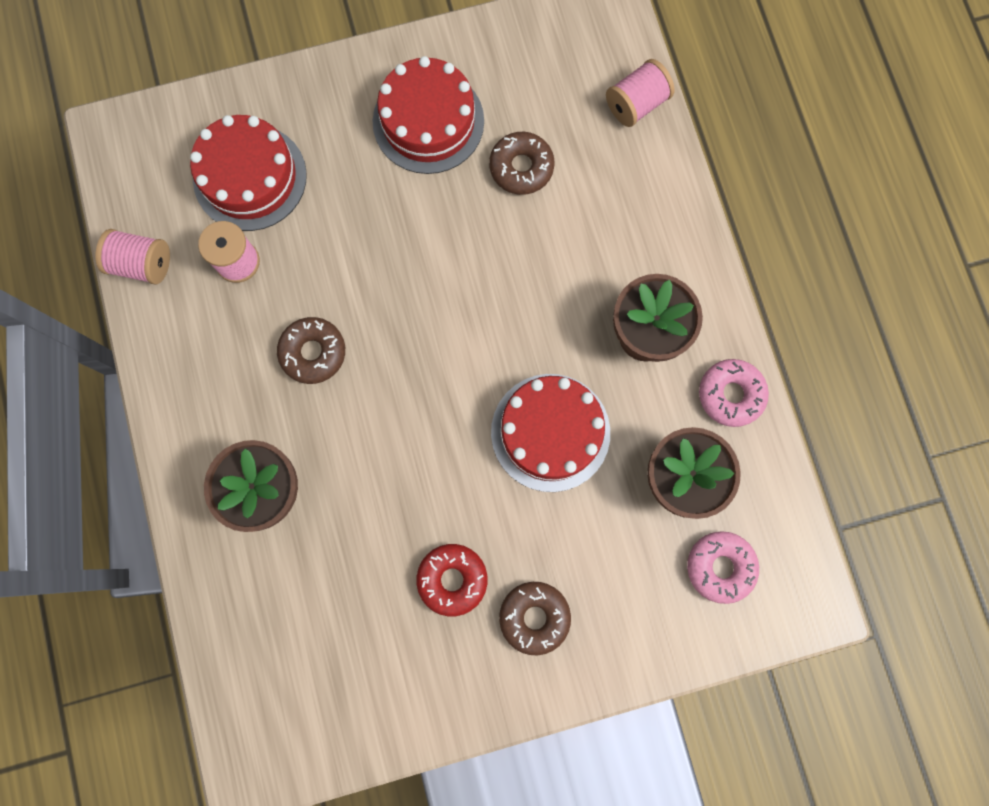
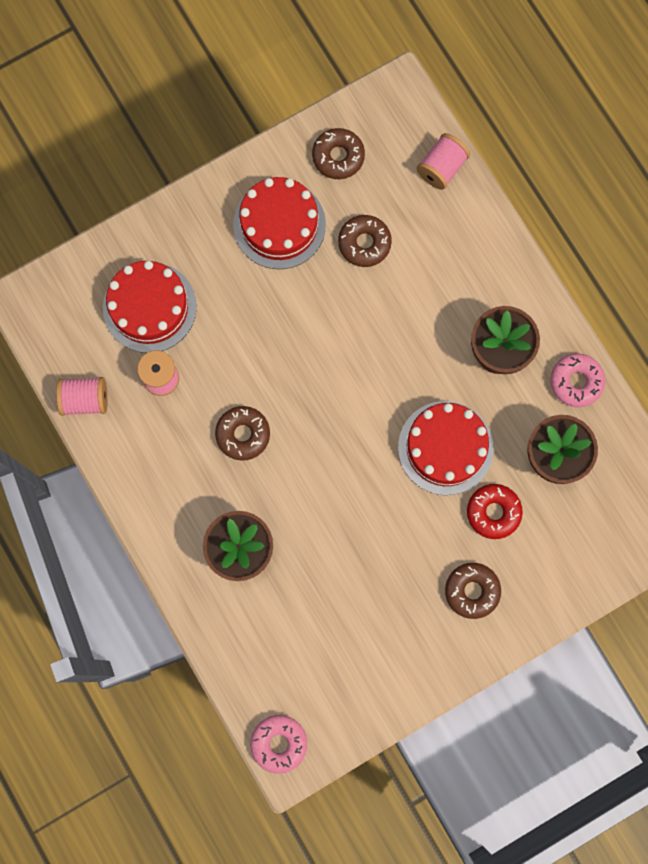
camera: 15 degrees left, 0 degrees up
(452, 579) = (402, 579): red donut -> red donut (493, 512)
(519, 62) = (338, 156): none -> brown donut
(720, 567) = (602, 516): pink donut -> pink donut (279, 743)

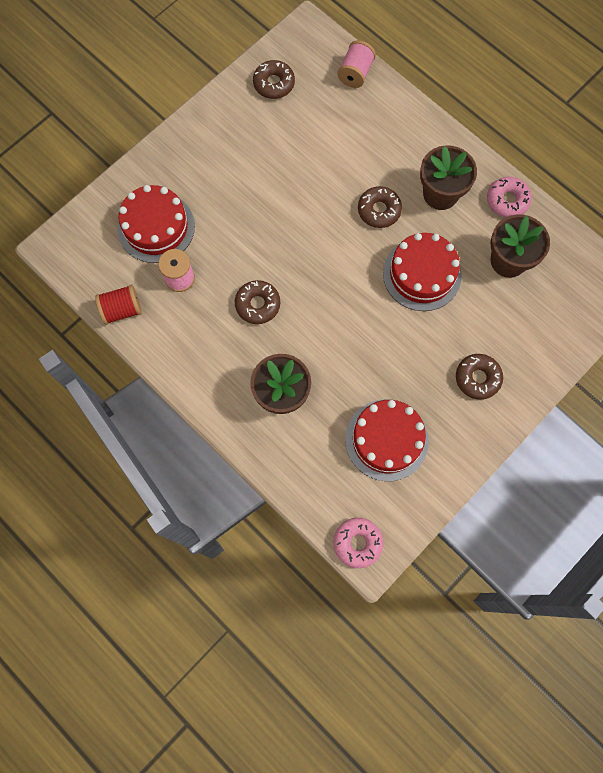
camera: 15 degrees left, 5 degrees down
(85, 400) = (122, 310): pink spool -> red spool
(279, 224) = (242, 142): red cake -> red cake (386, 439)
(364, 243) = (312, 140): brown donut -> brown donut (379, 210)
(493, 512) = (475, 313): red donut -> none

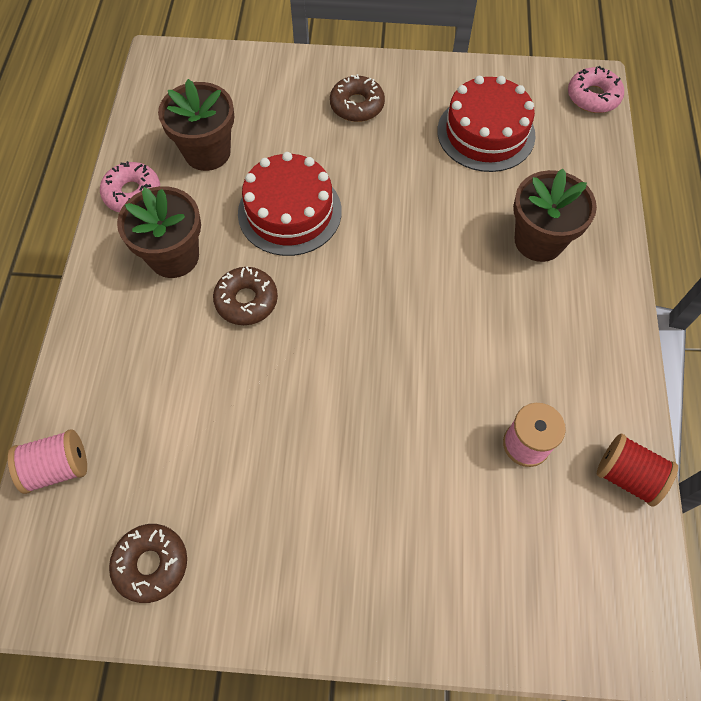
camera: 130 degrees left, 10 degrees down
(156, 227) = (493, 533): red cake -> none
(257, 304) = (472, 335): brown donut -> none

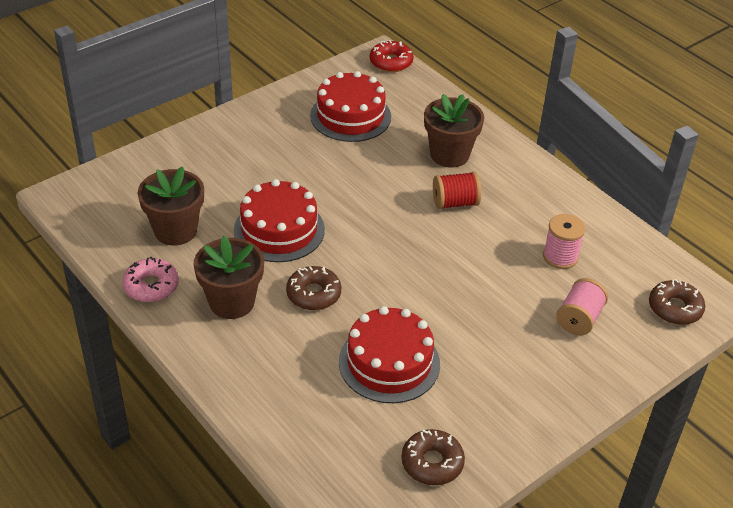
camera: 45 degrees left, 20 degrees down
(57, 468) = (307, 463): pink spool -> pink spool (579, 319)
(231, 425) = (389, 362): none -> red cake
(357, 105) = (247, 145): brown donut -> brown donut (675, 308)
(593, 97) = (391, 62): pink donut -> red donut
(627, 476) = (624, 236): red spool -> red spool (455, 203)

